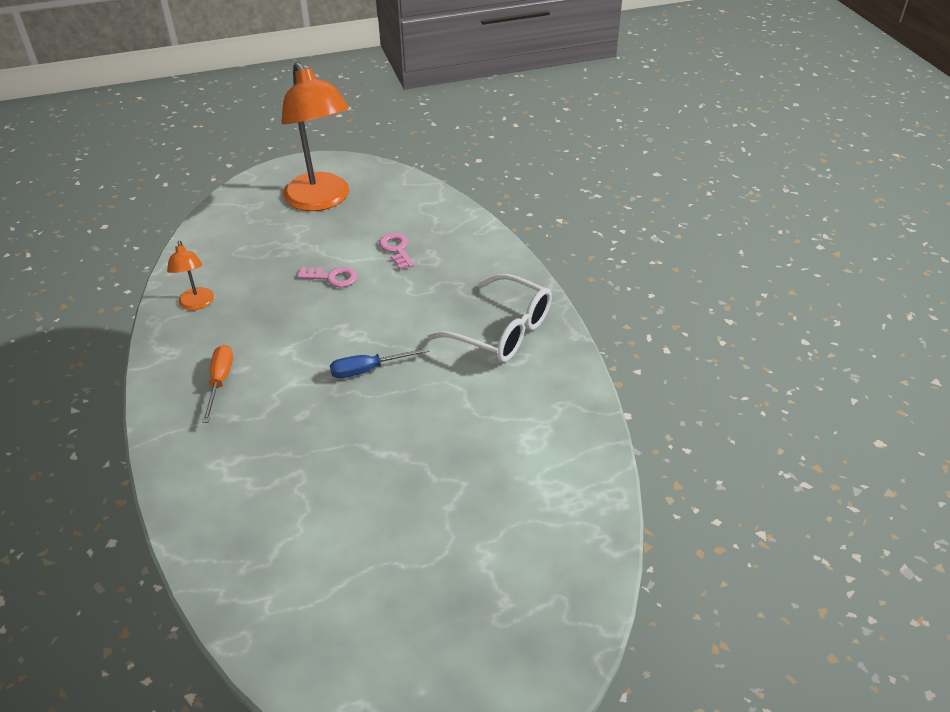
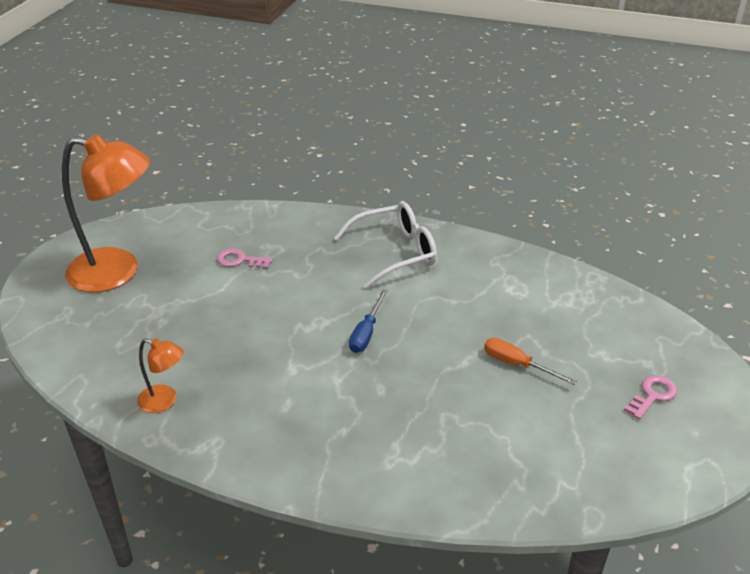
camera: 55 degrees left, 5 degrees down
(220, 381) = (289, 423): orange screwdriver -> orange screwdriver (517, 364)
(332, 278) = (232, 307): pink key -> pink key (652, 395)

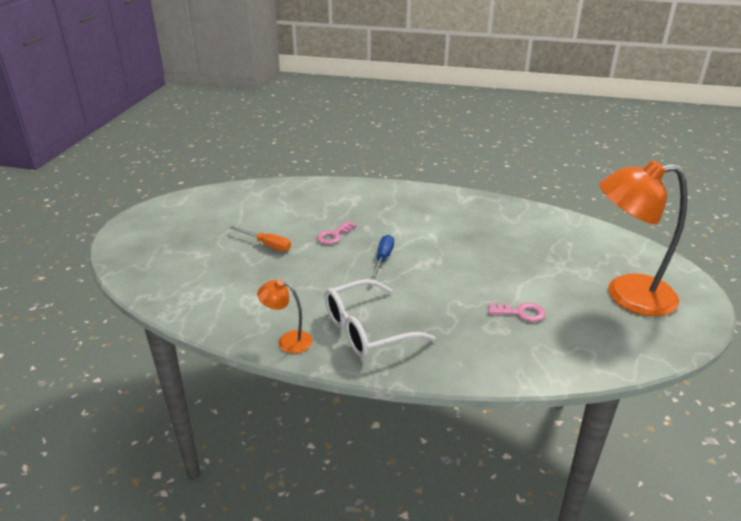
camera: 175 degrees right, 5 degrees down
(165, 401) = (508, 215): orange lamp -> orange lamp (288, 341)
(652, 395) = (178, 232): pink key -> pink key (334, 235)

